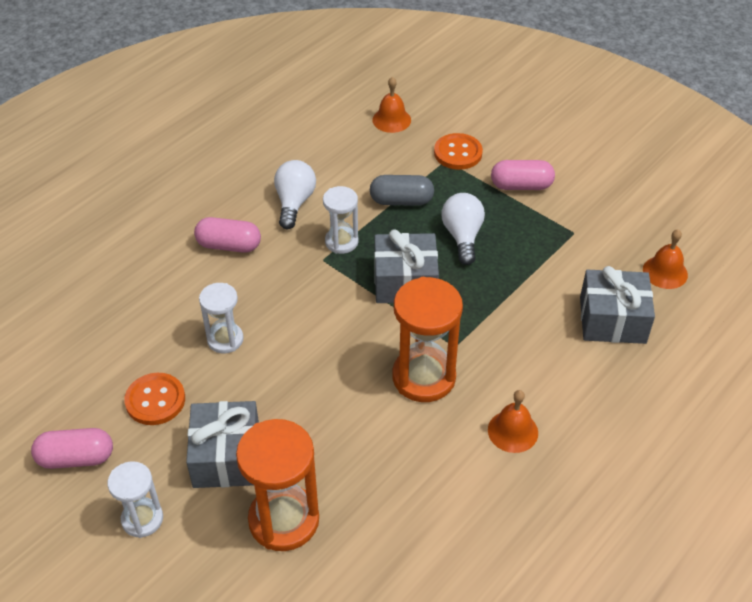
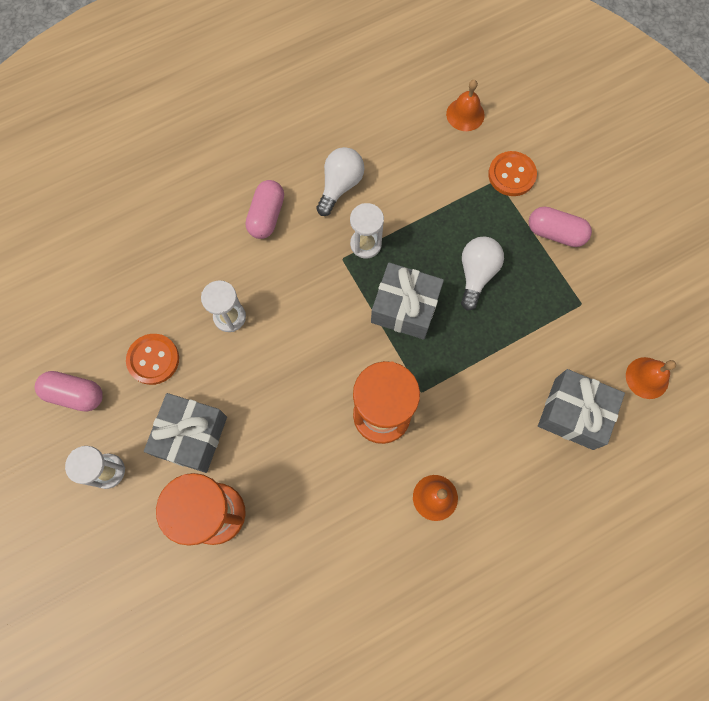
camera: 20 degrees right, 25 degrees up
(229, 245) = (266, 216): pink capsule -> pink capsule turned 75 degrees clockwise
(401, 201) = (437, 215): grey capsule -> none

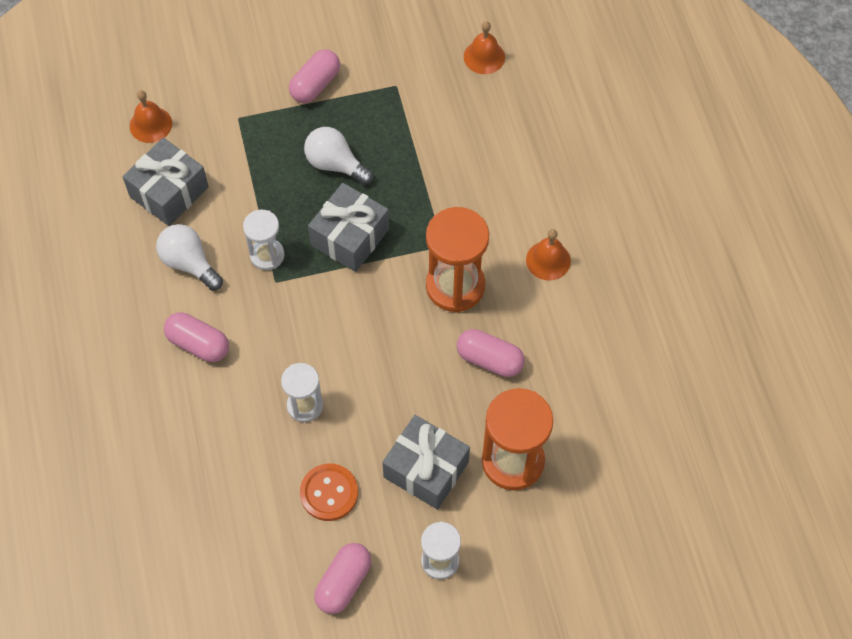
camera: 75 degrees left, 10 degrees down
(313, 466) = (489, 359): none -> pink capsule
(511, 175) = (237, 103): orange button -> none
(573, 413) = (501, 124): grey gift -> grey gift (169, 192)

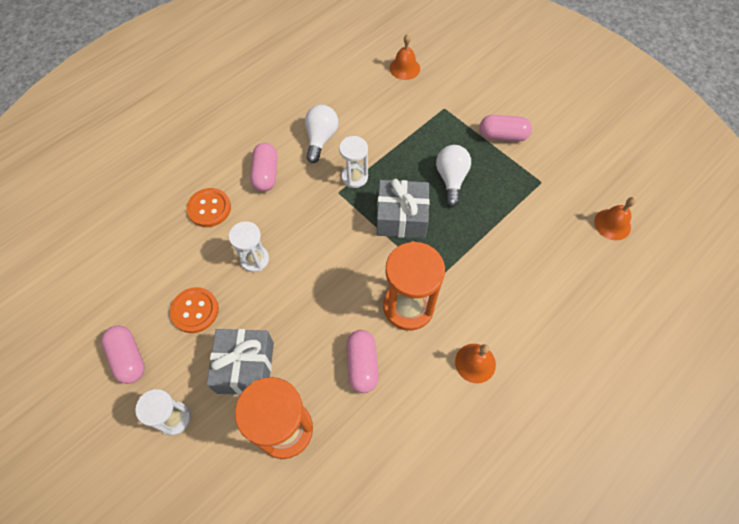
camera: 60 degrees right, 0 degrees up
(169, 192) = (364, 102): grey gift -> none
(205, 425) = (209, 208): none -> orange button
(343, 583) = (128, 358): pink capsule -> pink capsule turned 60 degrees clockwise

